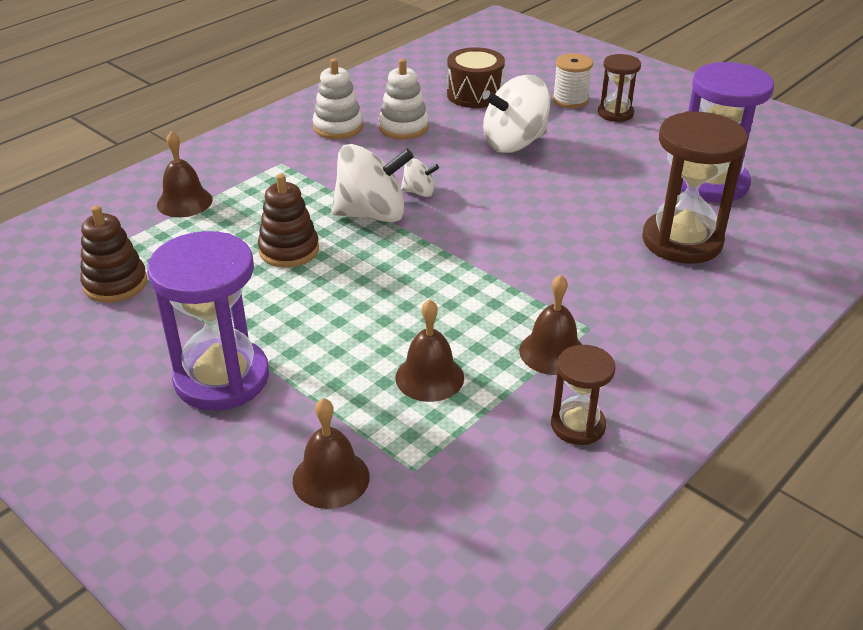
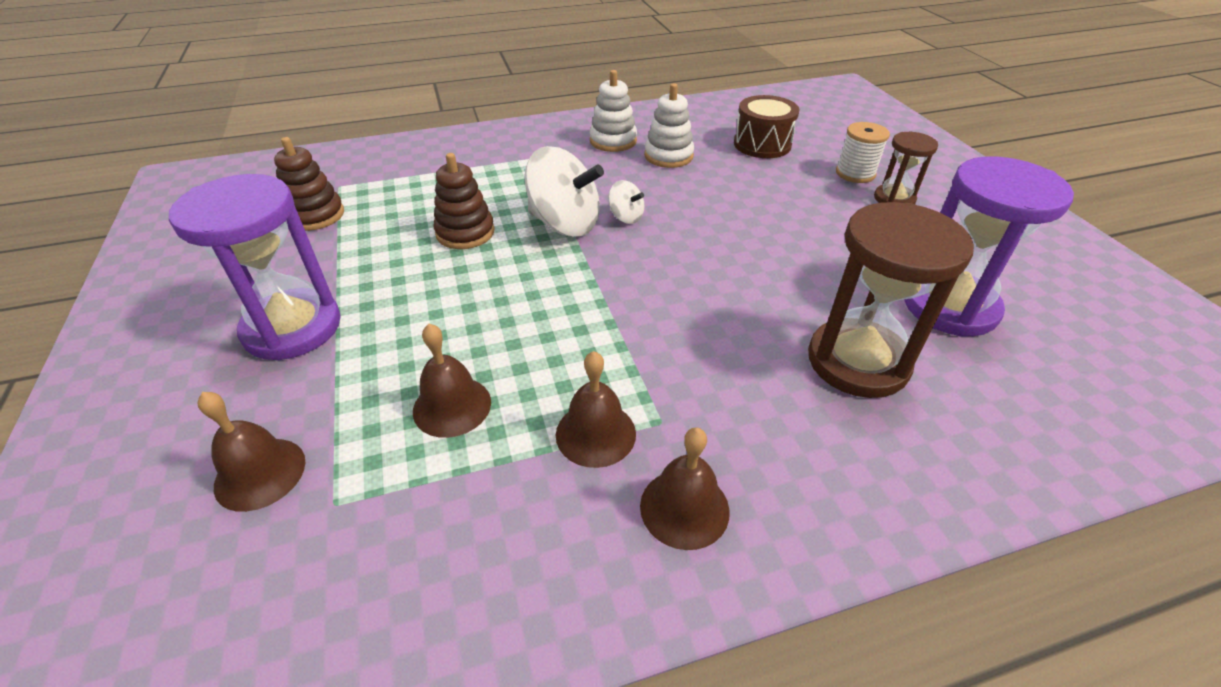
camera: 30 degrees right, 5 degrees up
(184, 202) = (433, 166): brown bell -> brown bell (684, 508)
(514, 143) = (760, 198): white spinning top -> none
(578, 425) = (539, 539): brown hourglass -> none

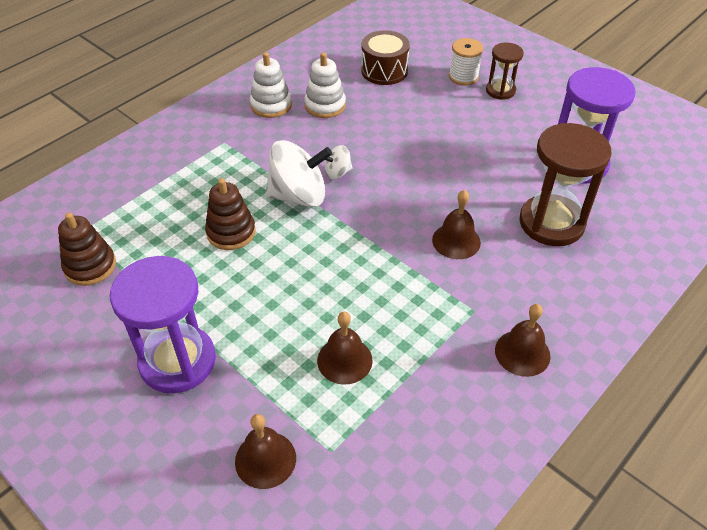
camera: 30 degrees left, 5 degrees up
(595, 433) = (444, 335): brown bell -> brown bell (456, 241)
(626, 217) = (337, 173): white spinning top -> white spinning top turned 150 degrees clockwise

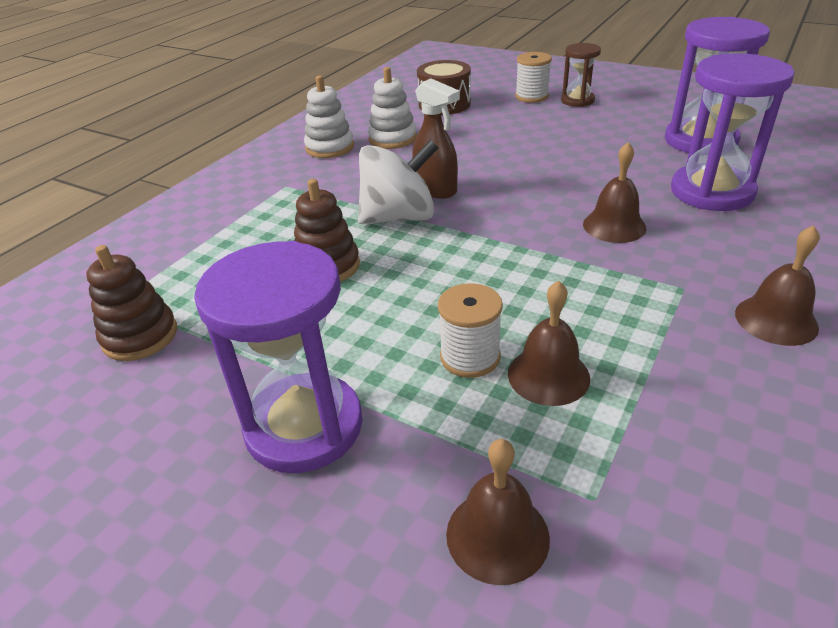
camera: 10 degrees left, 10 degrees down
(300, 334) = (470, 357): none -> white spool
(337, 173) = (436, 190): white spinning top -> brown spray bottle
(551, 223) = (711, 192): brown hourglass -> purple hourglass

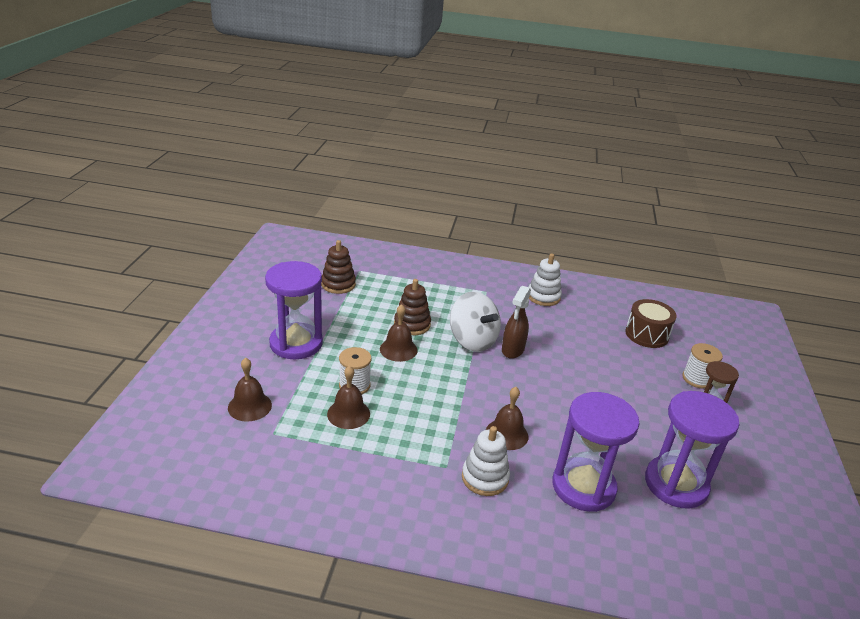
camera: 65 degrees right, 5 degrees down
(392, 139) = (572, 320): white stacking toy -> white stacking toy (485, 478)
(776, 320) = (427, 508): brown bell -> brown bell (398, 349)

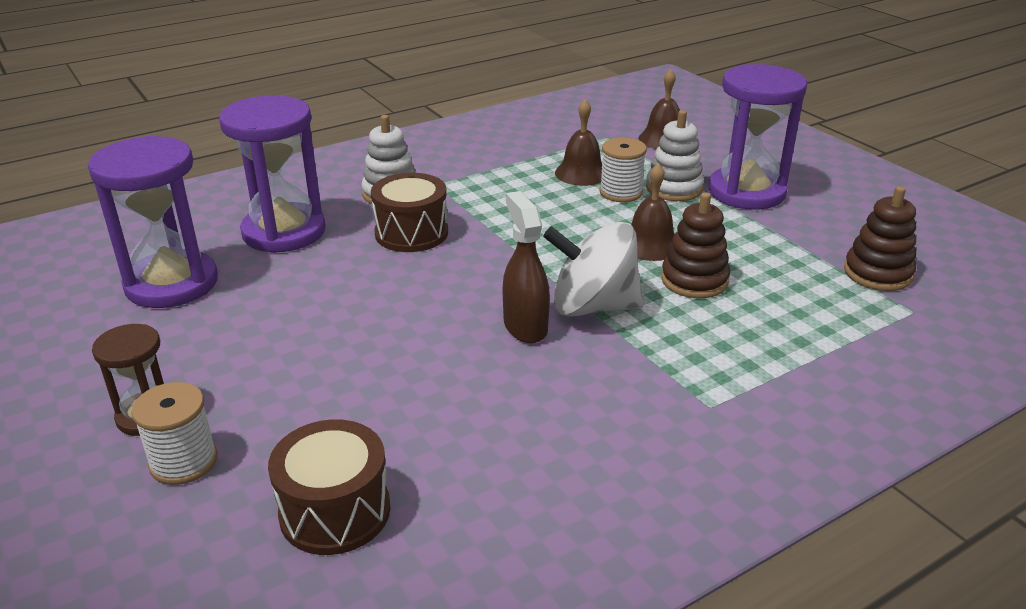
camera: 140 degrees right, 0 degrees up
(506, 434) = (411, 233): brown bell -> brown drum
(543, 297) = (612, 468): white stacking toy -> white stacking toy (674, 188)

